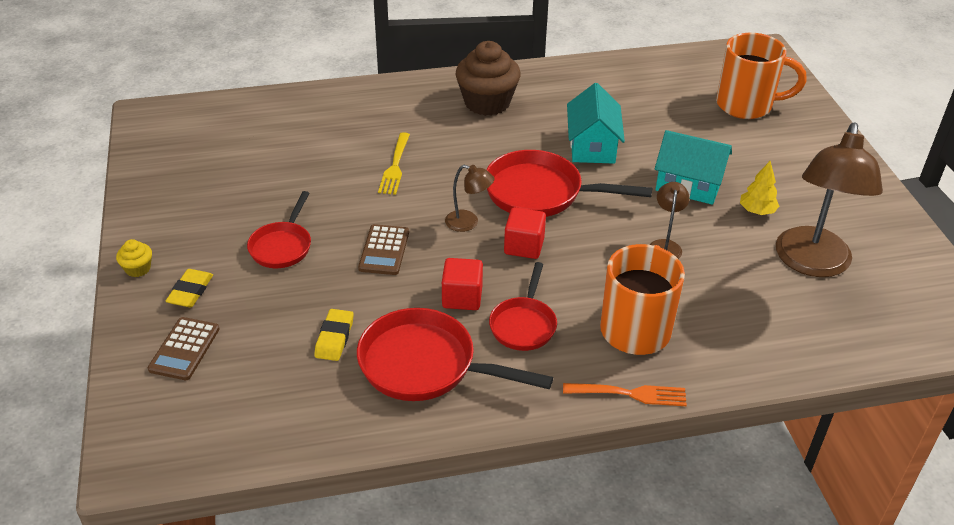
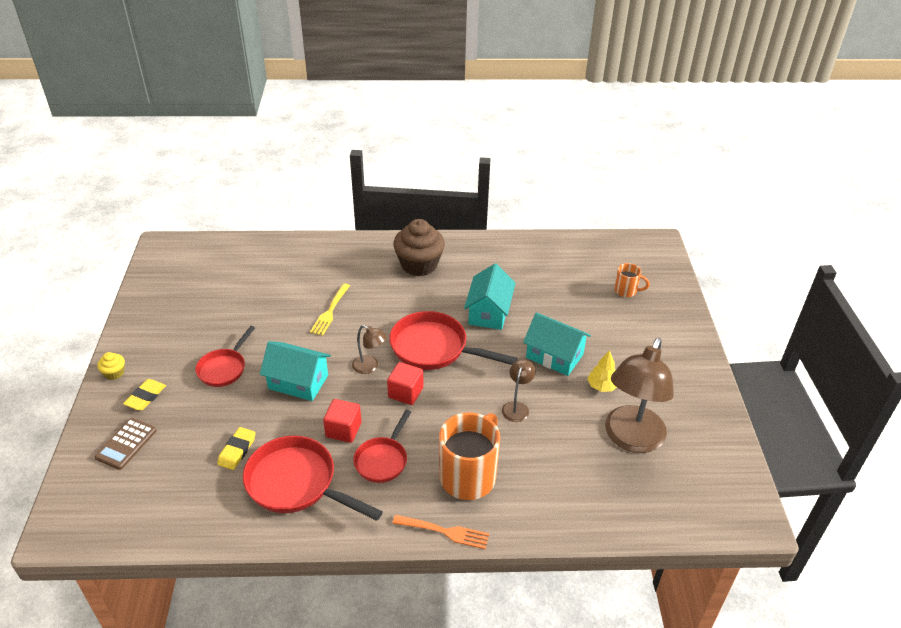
camera: 10 degrees right, 0 degrees up
(384, 250) = (298, 382): brown calculator -> turquoise house
(746, 105) = (626, 291): orange mug -> orange mug, size x0.49

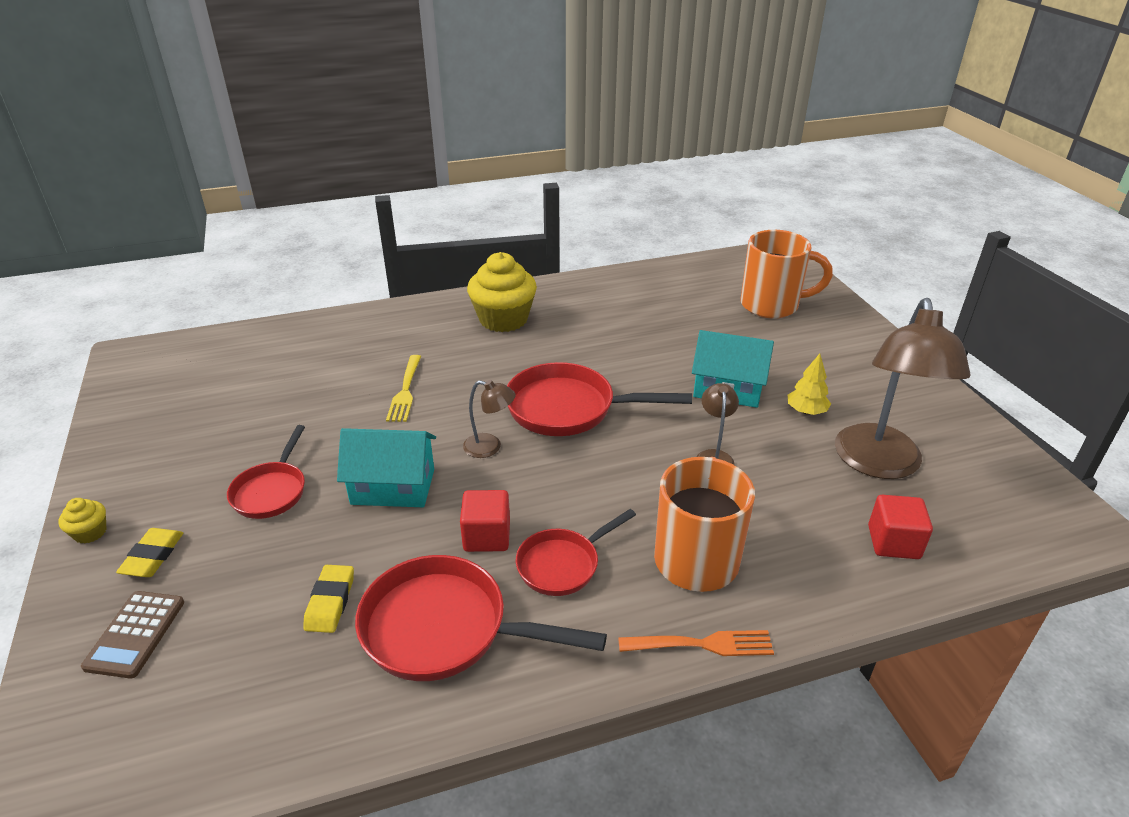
camera: 15 degrees left, 5 degrees down
(383, 460) = (563, 564): red pan -> red pan turned 45 degrees clockwise
(405, 393) = (555, 469): red cube -> red cube (893, 542)
(419, 265) = (503, 319): brown cupcake -> yellow cupcake
(489, 312) = (619, 355): turquoise house -> none
(626, 291) = (772, 305): orange mug -> orange mug, size x2.02

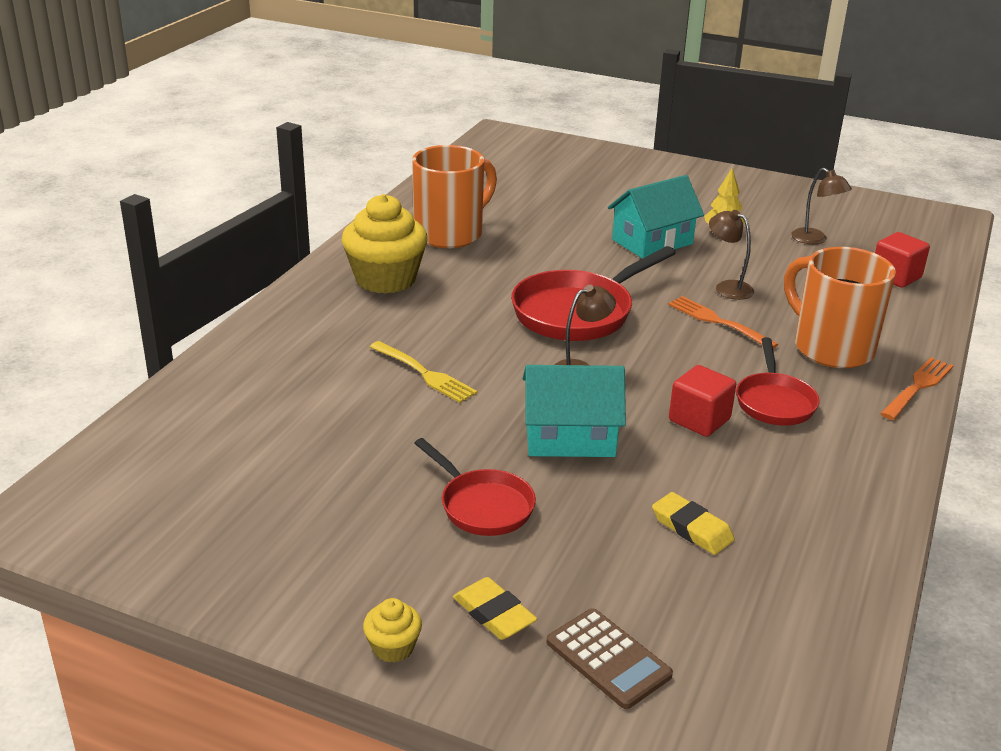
camera: 50 degrees left, 5 degrees down
(393, 486) = (570, 437): turquoise house -> turquoise house turned 45 degrees clockwise
(445, 629) = (789, 483): red pan -> none
(650, 478) = (718, 322): none -> orange fork
(772, 305) = (570, 173): orange mug -> orange mug (451, 234)
(879, 464) = (815, 240): brown lamp -> brown lamp, size x0.46

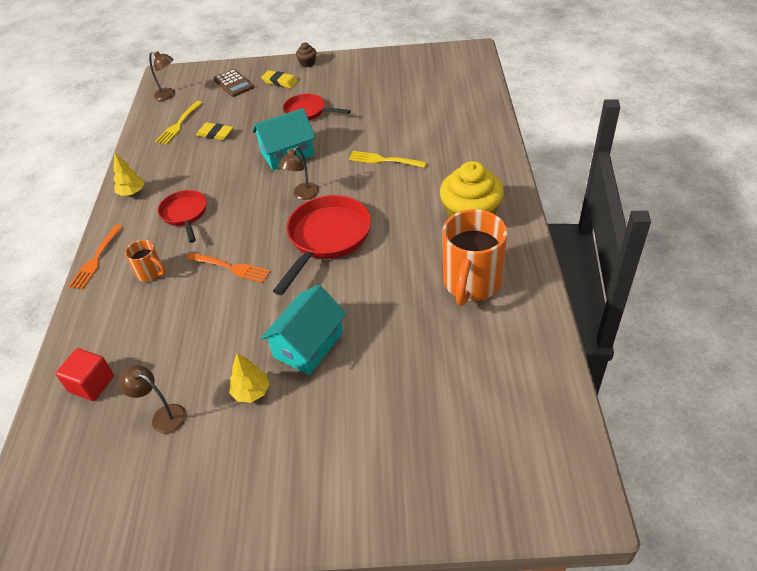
camera: 160 degrees right, 15 degrees up
(393, 647) = (307, 63): yellow cupcake -> brown cupcake
(608, 659) = (233, 83): brown calculator -> brown calculator turned 150 degrees counterclockwise
(699, 420) = (225, 187): red cube -> none
(727, 287) = (231, 308): brown lamp -> brown lamp (169, 95)
(769, 585) = (179, 124): none -> yellow fork
(831, 348) = (151, 273): orange mug -> orange mug, size x0.49
(870, 466) = (132, 193): none -> yellow tree

